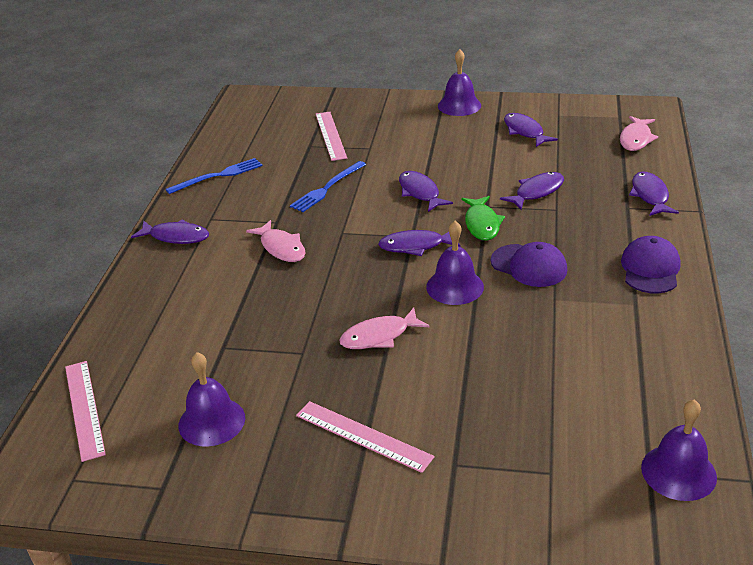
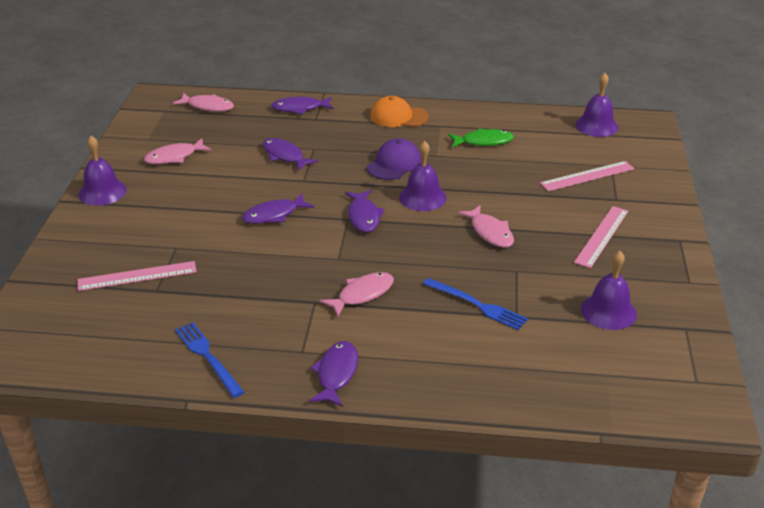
camera: 95 degrees left, 0 degrees up
(84, 409) = (615, 392): pink ruler -> pink ruler (587, 176)
(327, 188) = (254, 272): blue fork -> blue fork (477, 305)
(482, 224) = (332, 183): green fish -> green fish (483, 142)
(525, 131) = (174, 157): purple fish -> pink fish
(650, 269) = (398, 117): purple cap -> orange cap

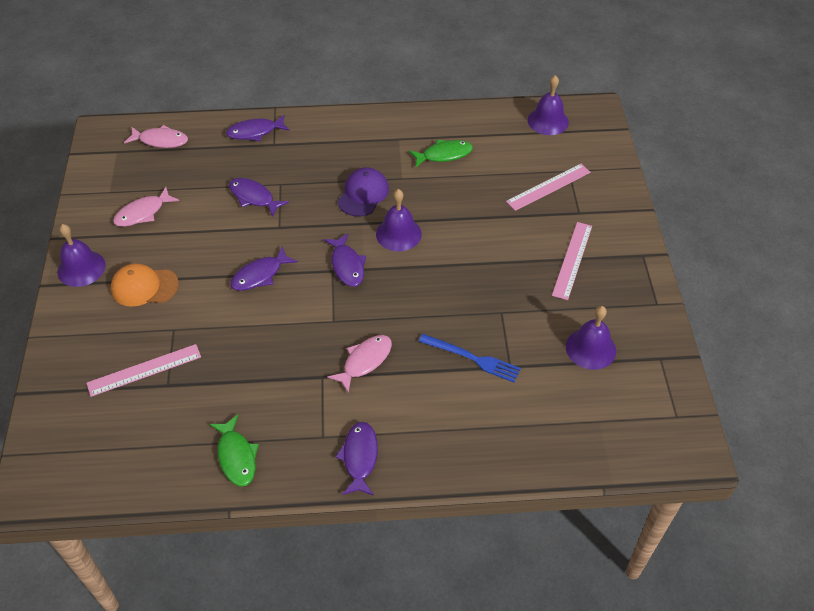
camera: 10 degrees left, 15 degrees up
(208, 357) = (236, 456): blue fork -> green fish
(398, 117) = (355, 132): orange cap -> orange cap (144, 287)
(490, 232) = (469, 269): pink fish -> none

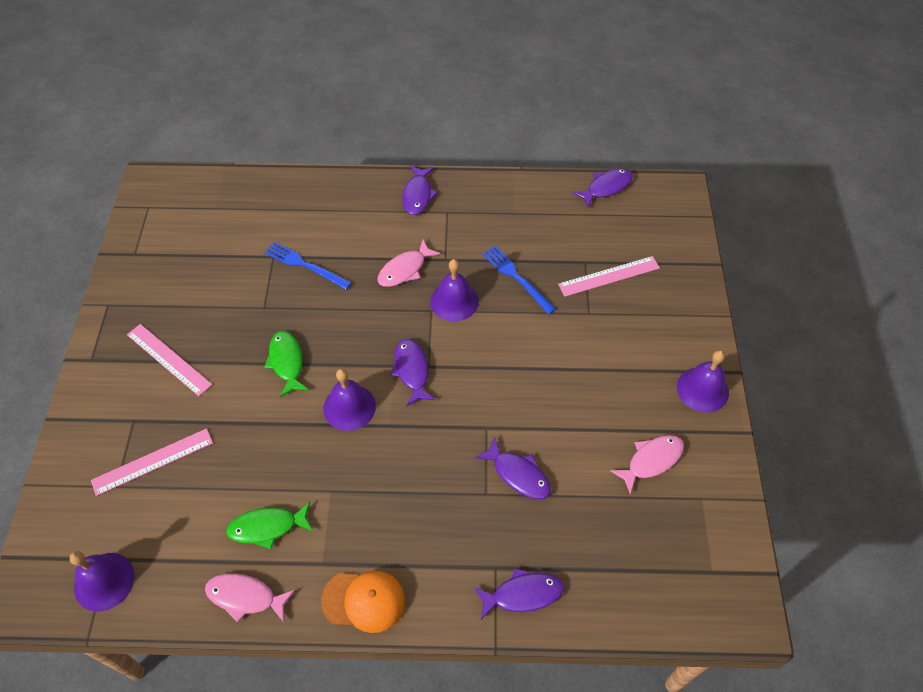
camera: 175 degrees left, 5 degrees up
(144, 287) = (628, 361): orange cap -> orange cap (364, 601)
(160, 140) = (655, 588): pink fish -> pink fish (245, 597)
(236, 456) = (518, 202): green fish -> green fish (287, 362)
(244, 361) = (516, 277): none -> blue fork
(260, 275) = (506, 366): purple fish -> purple fish (606, 187)
(363, 194) = (382, 468): purple cap -> none
(572, 260) = (169, 359): pink ruler -> pink ruler turned 75 degrees counterclockwise
(590, 348) = (193, 266): purple bell -> purple bell (454, 301)

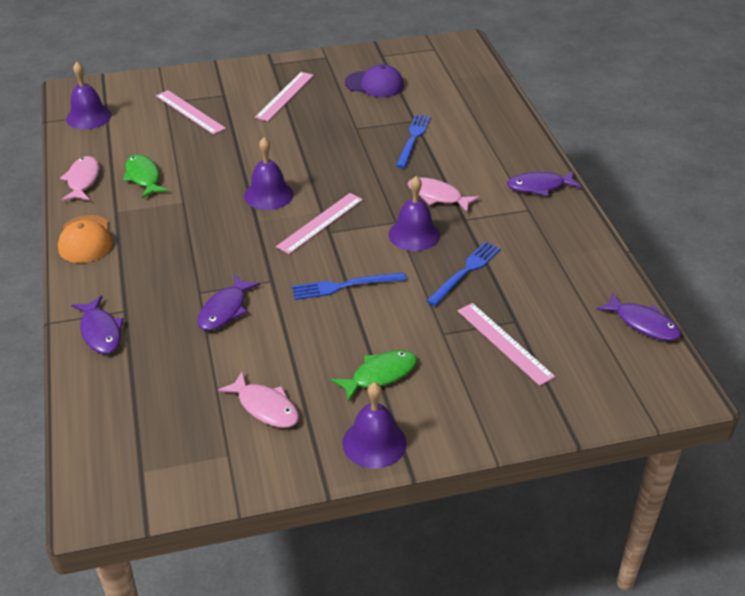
camera: 75 degrees right, 15 degrees down
(189, 273) = (374, 84): none -> purple cap
(287, 362) = (303, 152): green fish -> green fish (380, 375)
(412, 370) = (320, 223): purple fish -> pink ruler
(510, 370) = (344, 286): none -> blue fork

